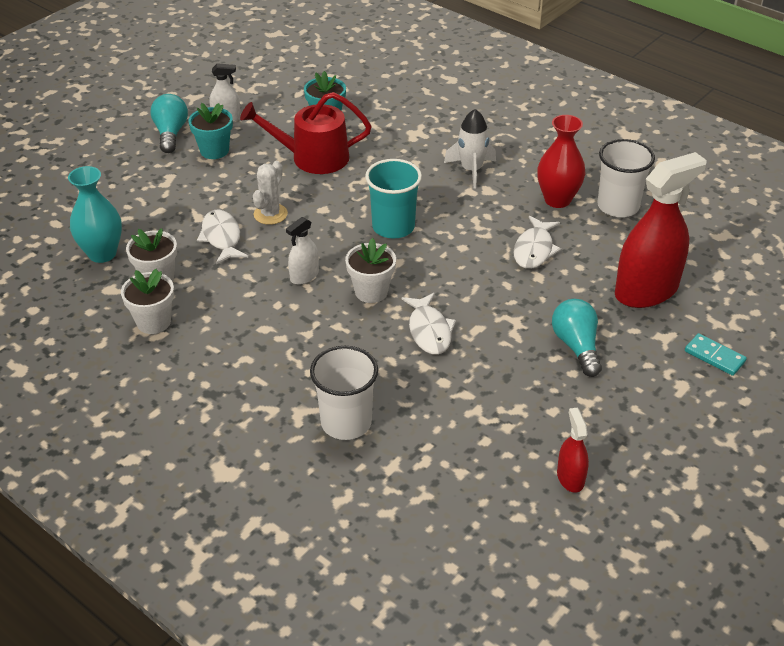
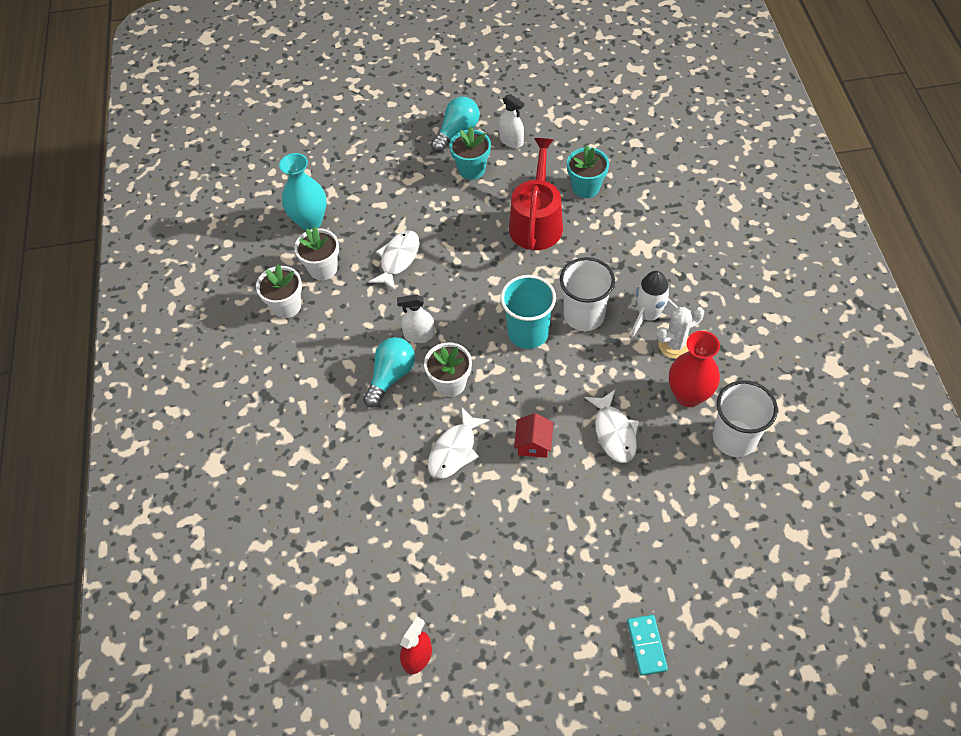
camera: 45 degrees right, 15 degrees up
(270, 214) = (452, 259): white cactus -> white cactus (675, 344)
(313, 158) = (536, 222): red watering can -> red watering can turned 60 degrees clockwise
(346, 422) = (321, 486): white cup -> white cup (584, 315)
(485, 290) = (533, 443): none -> red house
(534, 250) = (614, 432): white fish -> white fish turned 75 degrees counterclockwise
(576, 346) = (547, 548): turquoise light bulb -> turquoise light bulb (391, 376)
(646, 291) = (661, 540): red spray bottle -> none

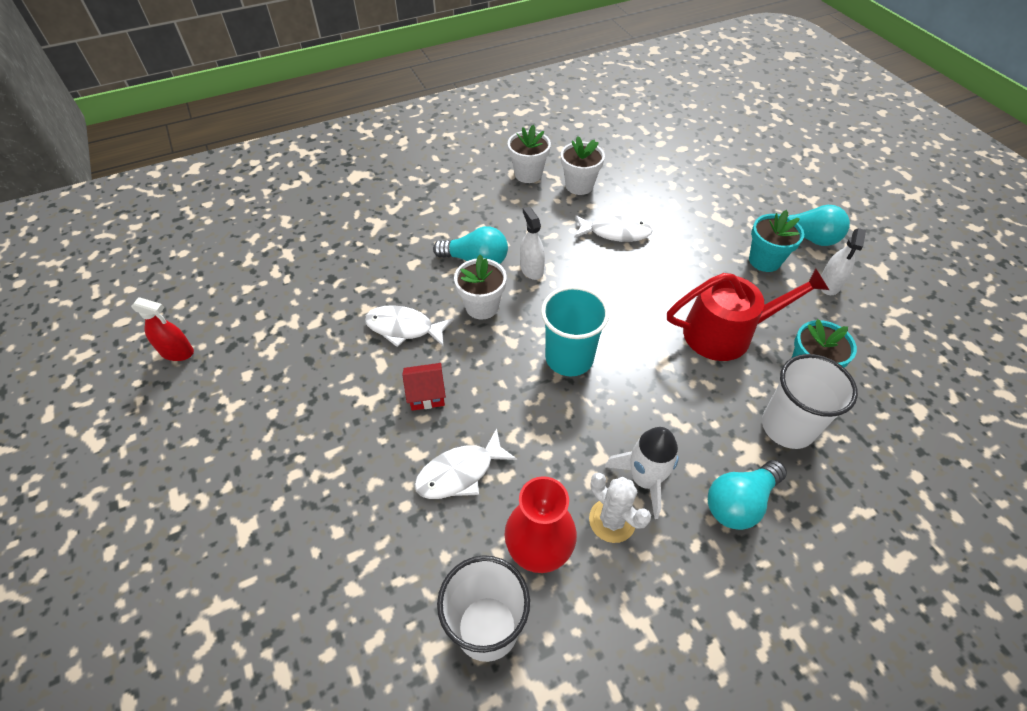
camera: 70 degrees right, 5 degrees down
(310, 221) = (628, 164): turquoise vase -> none
(584, 315) = (615, 407): white cup -> white cup (787, 427)
(646, 645) = (180, 564): turquoise domino -> none
(678, 268) = (739, 502): none -> turquoise light bulb

